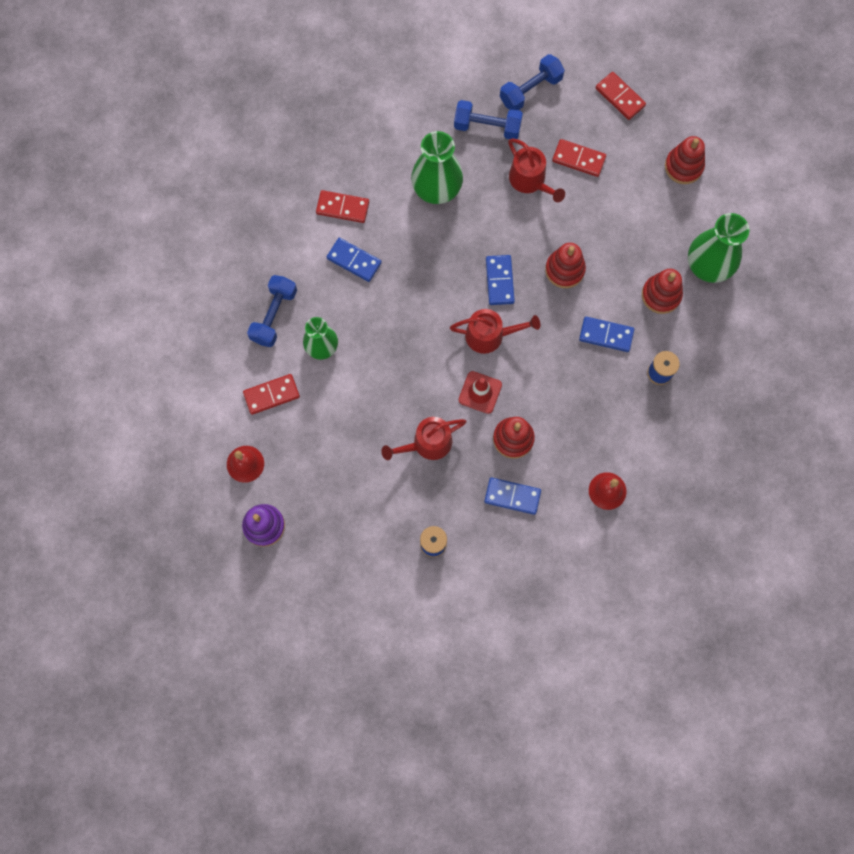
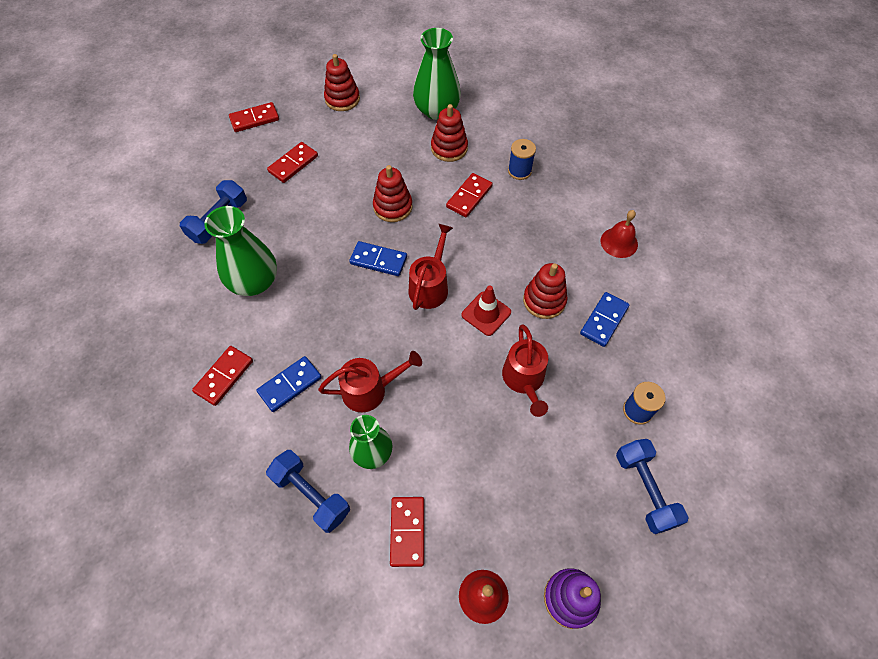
camera: 70 degrees left, 15 degrees down
(530, 90) = (205, 177): blue dumbbell -> blue dumbbell (645, 489)
(530, 181) = (292, 205): red watering can -> red watering can (370, 390)
(606, 335) = (469, 197): blue domino -> red domino

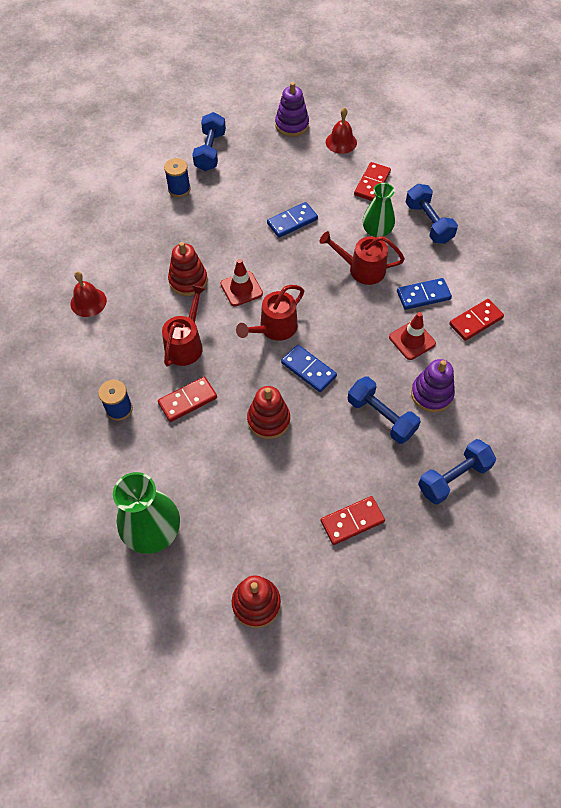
camera: 155 degrees left, 0 degrees up
(254, 119) = (379, 617): red domino -> none
(254, 282) = (431, 394): green vase -> purple stacking toy
(288, 327) = (412, 340): none -> red traffic cone
(295, 245) = (381, 417): none -> blue dumbbell
(449, 148) = (171, 468): red stacking toy -> none
(524, 380) = (243, 234): red watering can -> red watering can (186, 344)
(604, 320) = (154, 249): blue domino -> blue domino (292, 221)

